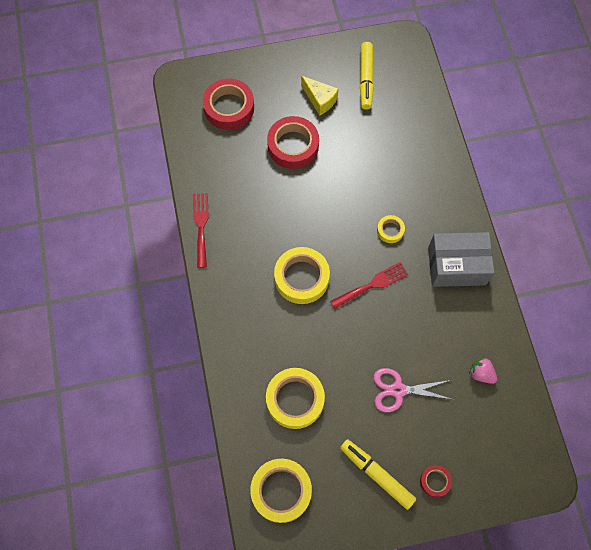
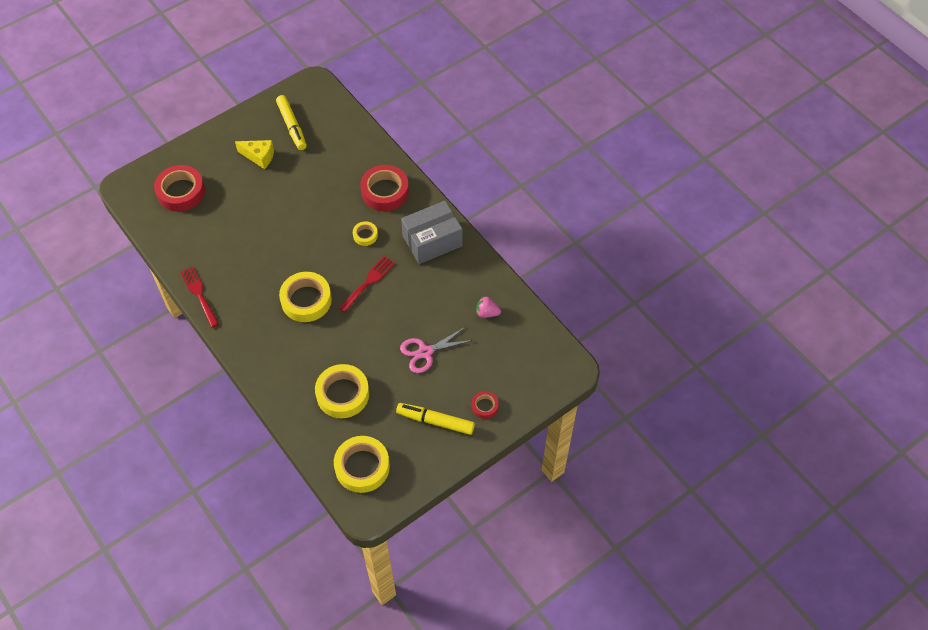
camera: 25 degrees left, 10 degrees down
(293, 146) = (252, 201): red tape -> red tape (385, 191)

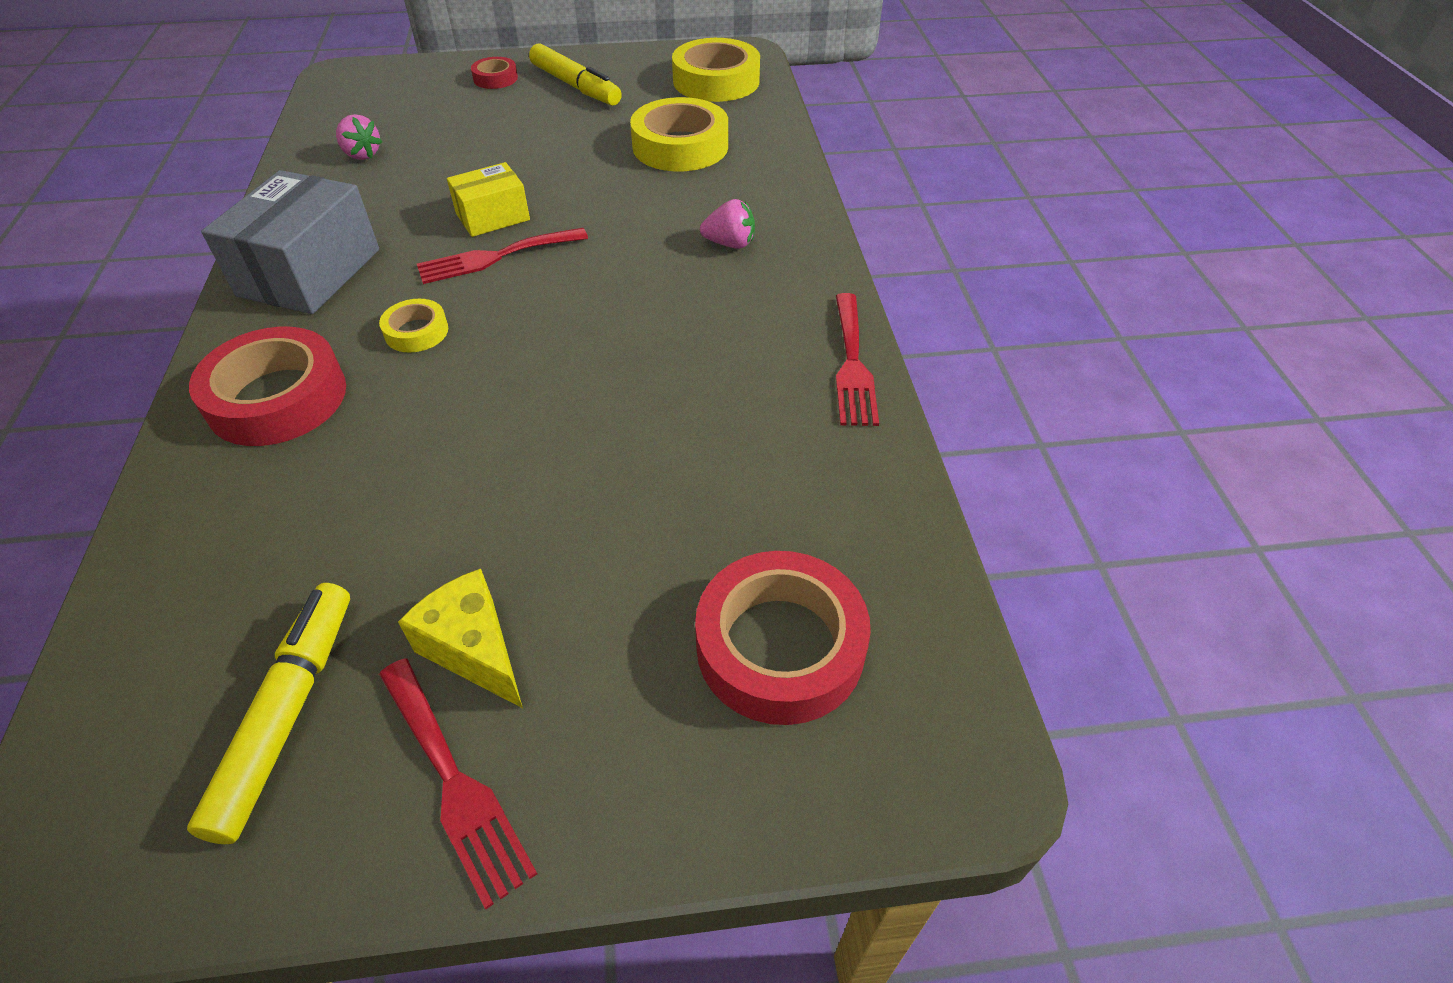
camera: 150 degrees left, 10 degrees down
(241, 132) = (455, 783): none -> red fork
(278, 335) = (730, 244): none -> pink strawberry
(306, 300) = (635, 273): yellow tape -> none
(390, 303) = (493, 217): none -> yellow box
(425, 352) = (508, 147): pink scissors -> none
(432, 241) = (310, 272): grey box -> grey box turned 75 degrees counterclockwise

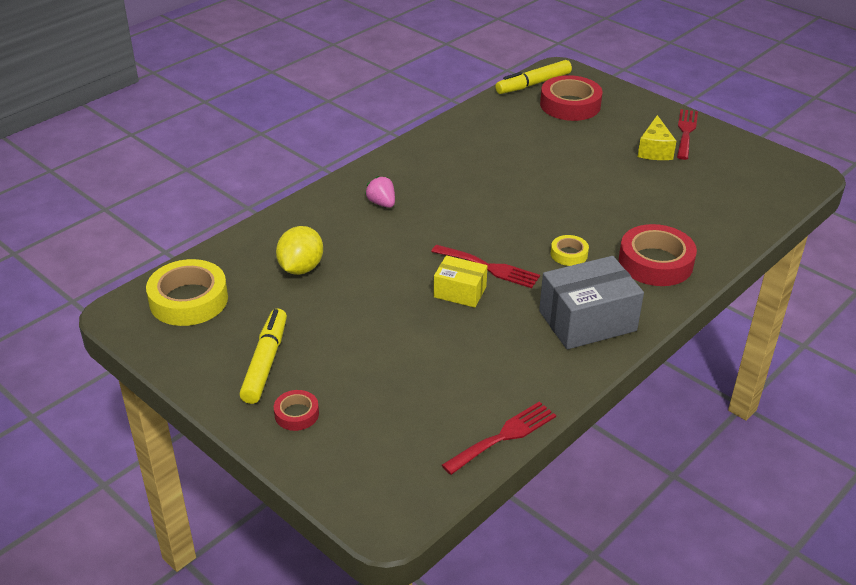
camera: 130 degrees left, 10 degrees down
(287, 714) = (721, 168): yellow marker -> yellow marker (533, 84)
(362, 154) = (472, 398): pink strawberry -> none
(680, 146) = (301, 268): yellow tape -> yellow lemon
(852, 365) = (427, 138): red fork -> red fork (504, 436)

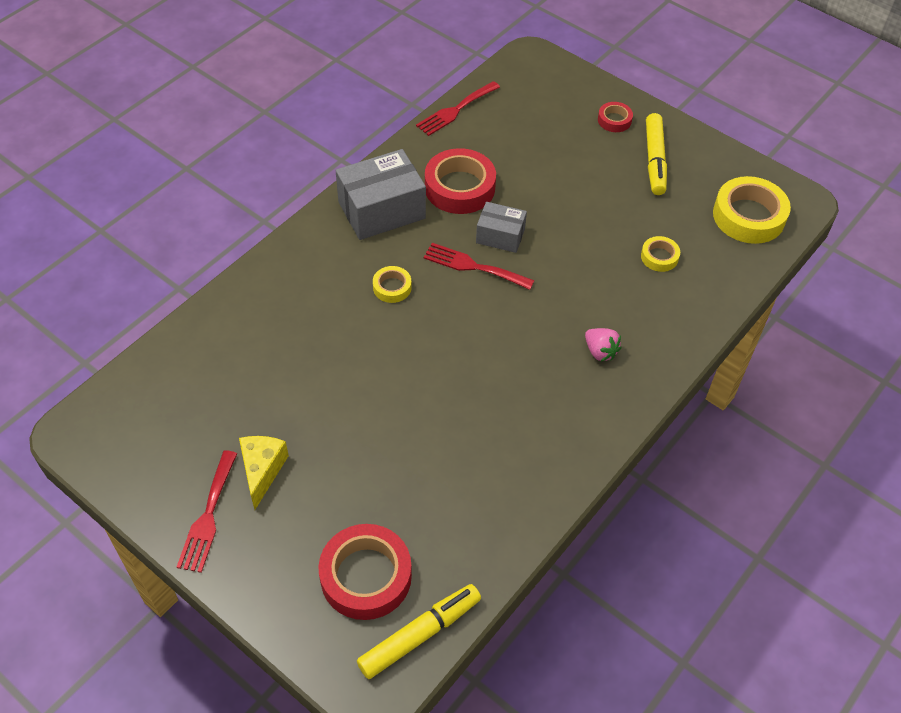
camera: 175 degrees right, 15 degrees up
(301, 268) = (659, 257): yellow lemon -> yellow tape
(460, 292) = (500, 236): yellow box -> grey box
(655, 262) = (304, 280): red tape -> red tape (459, 187)

